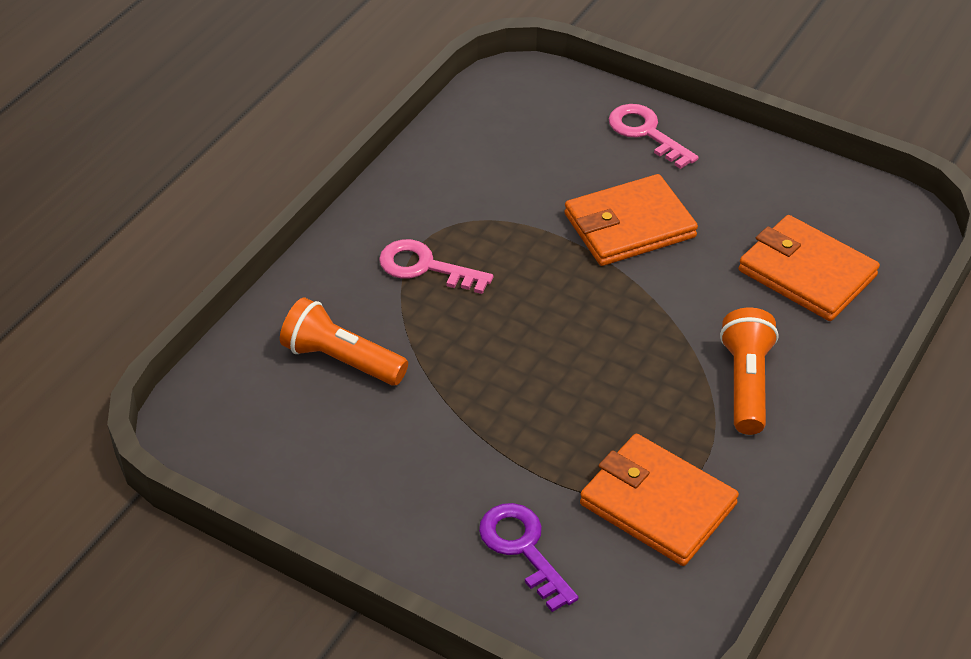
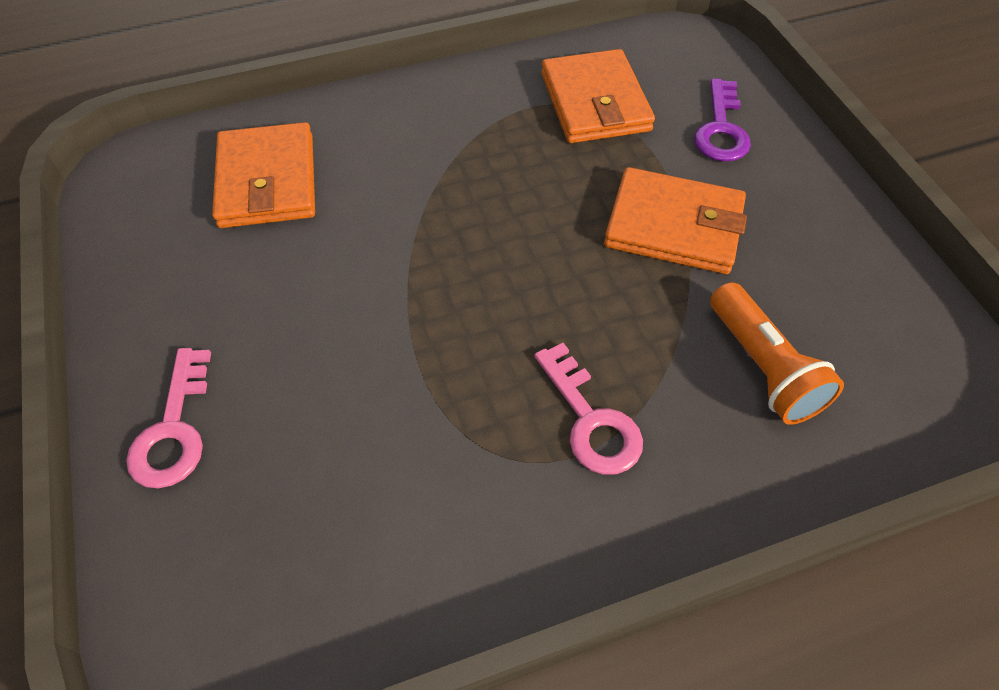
camera: 140 degrees left, 10 degrees up
(629, 226) = (341, 325): orange wallet -> orange wallet (673, 226)
(746, 384) = (433, 134): orange flashlight -> none

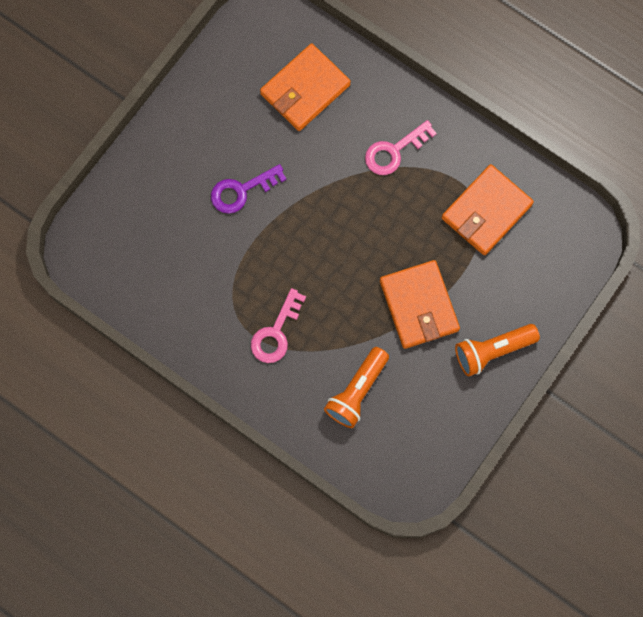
camera: 55 degrees right, 20 degrees up
(174, 429) = (153, 168): pink key -> pink key (394, 151)
(721, 129) = (514, 291): purple key -> purple key (242, 191)
(792, 187) = (492, 351): none -> orange flashlight

